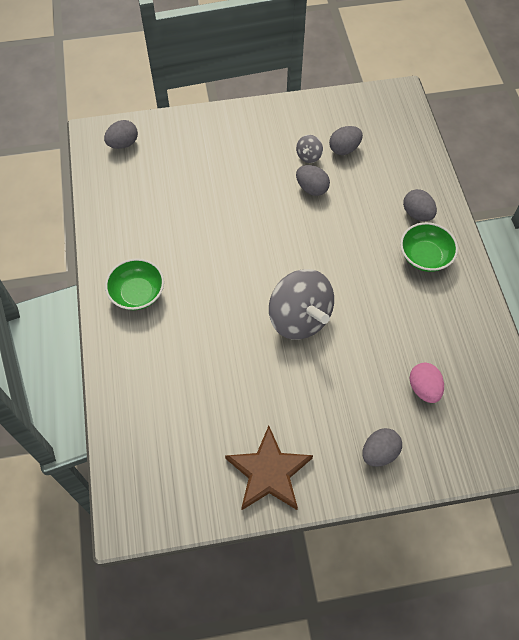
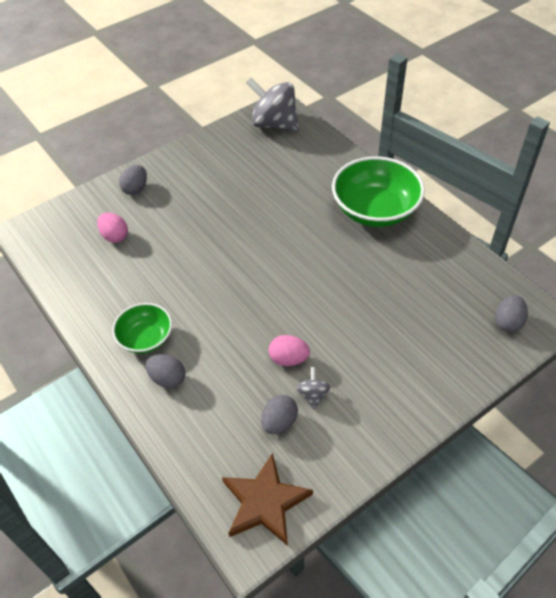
camera: 155 degrees right, 10 degrees down
(137, 293) = (375, 210): green bowl -> green bowl, size x1.75
(269, 472) = (206, 153): brown star -> brown star (265, 502)
(299, 318) = (235, 244): grey spinning top -> grey spinning top (274, 124)
(311, 188) = (288, 359): grey egg -> pink egg

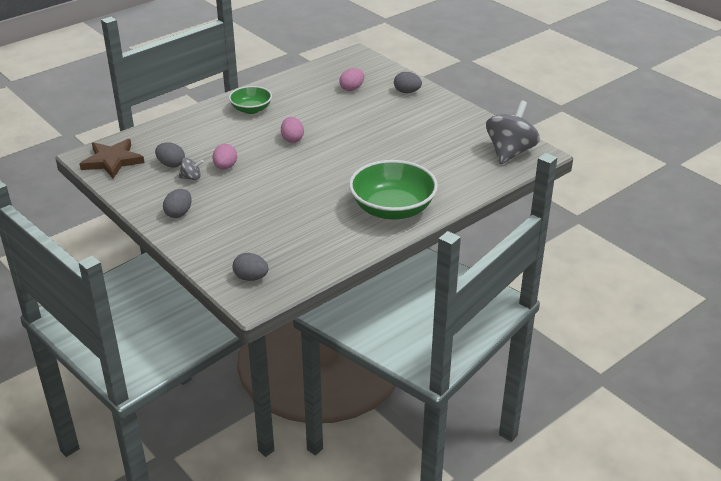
camera: 85 degrees right, 15 degrees down
(167, 379) = (215, 120): grey egg -> grey egg (179, 213)
(229, 293) = (292, 139): none -> pink egg

